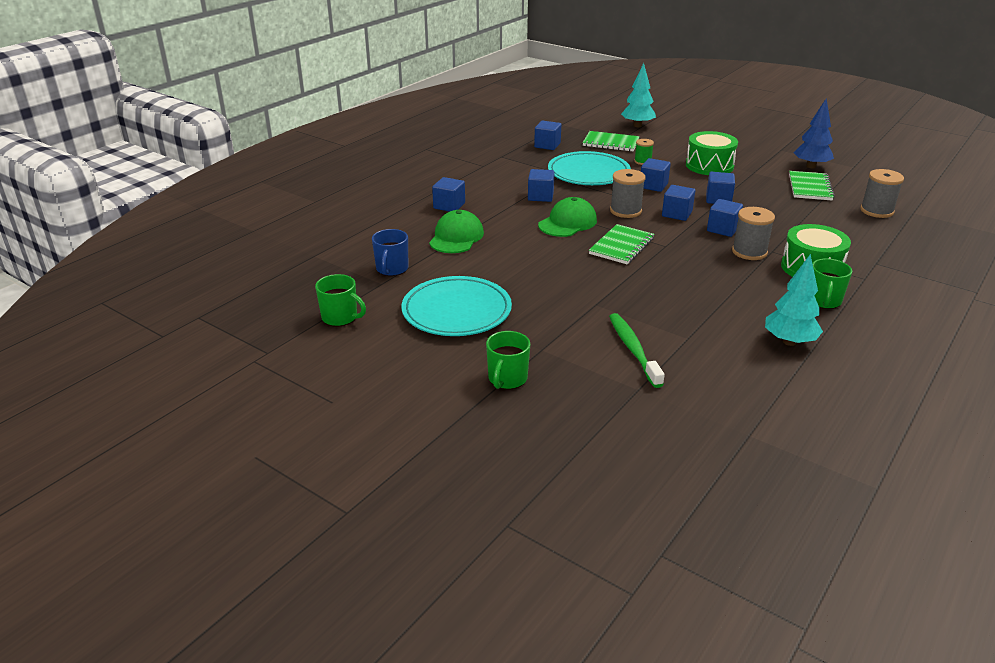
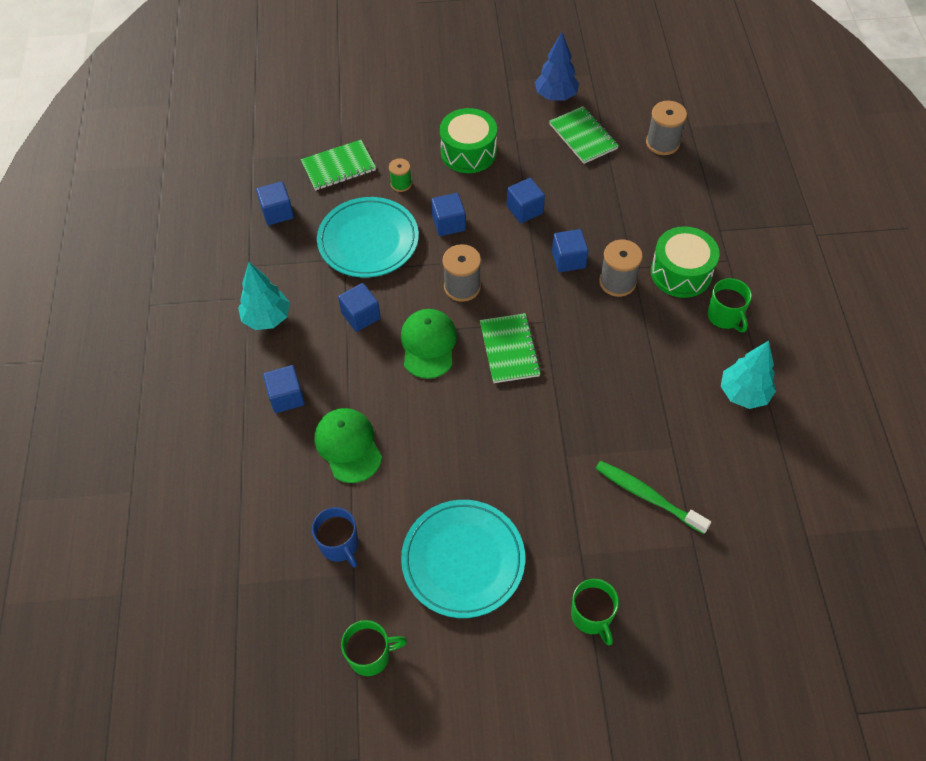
camera: 40 degrees left, 25 degrees up
(637, 125) = (334, 113): turquoise tree -> turquoise tree (267, 318)
(677, 214) = (510, 260): blue cube -> none

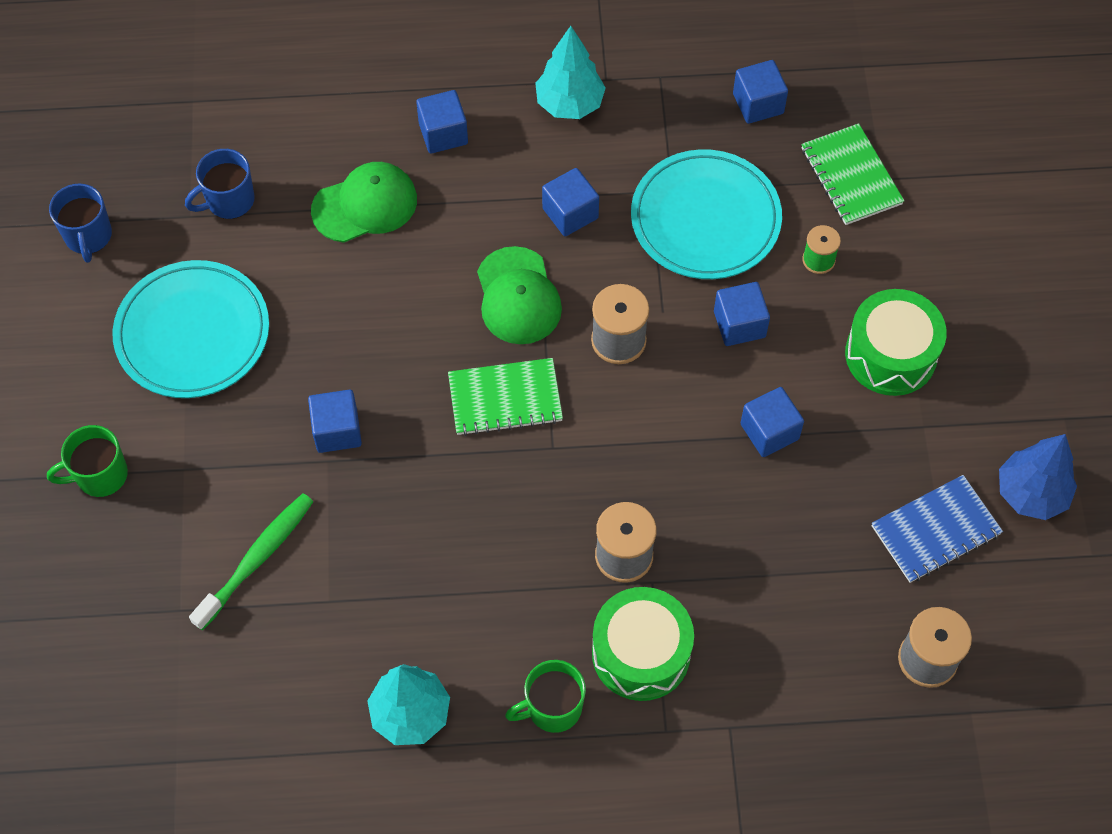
camera: 90 degrees right, 5 degrees up
(371, 655) = (88, 236): green mug -> blue mug
(428, 344) = (518, 296): green cap -> green cap turned 75 degrees clockwise
(568, 259) = (668, 488): blue cube -> blue cube (337, 431)
(583, 136) = (935, 530): green notebook -> blue notebook

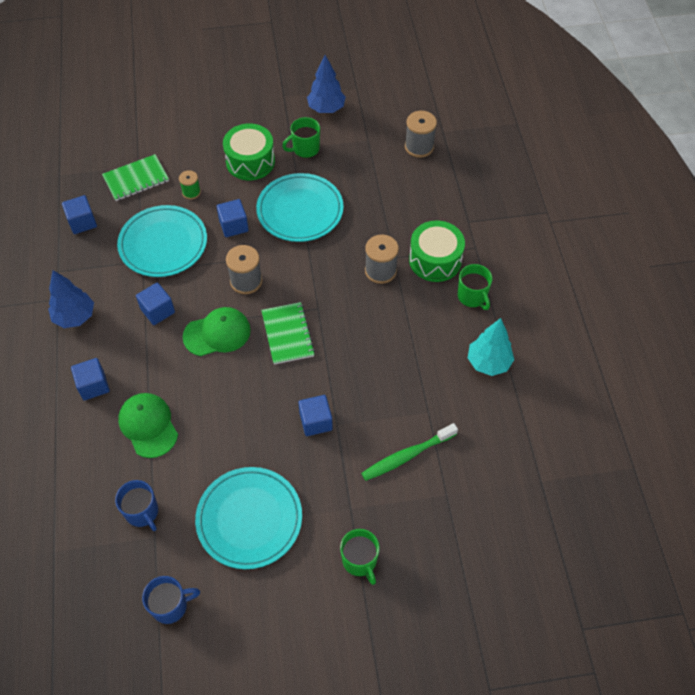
camera: 95 degrees left, 5 degrees down
(256, 560) = (407, 455): green toothbrush -> green toothbrush turned 60 degrees counterclockwise
(570, 104) = (75, 317): turquoise tree -> blue tree
(769, 431) = (300, 210): blue cube -> turquoise plate
(921, 449) = (305, 149): none -> green mug
(935, 530) = (350, 144): blue notebook -> none

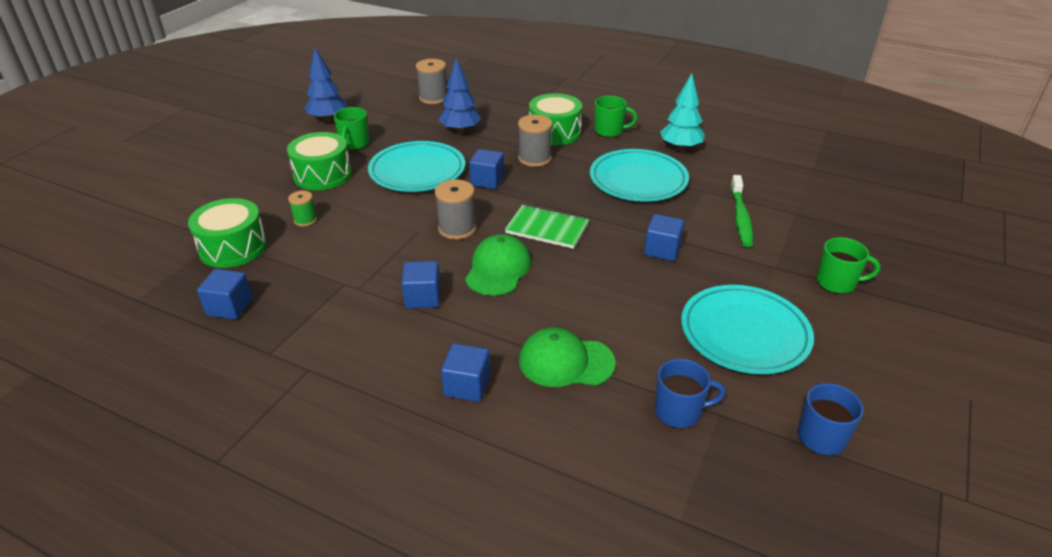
camera: 55 degrees left, 20 degrees down
(75, 317) = (352, 364): blue tree -> blue tree (460, 130)
(136, 179) = (233, 247): green notebook -> green drum
(163, 244) = (343, 261): turquoise plate -> turquoise plate (638, 180)
(233, 226) = (382, 211): blue cube -> blue cube (487, 180)

